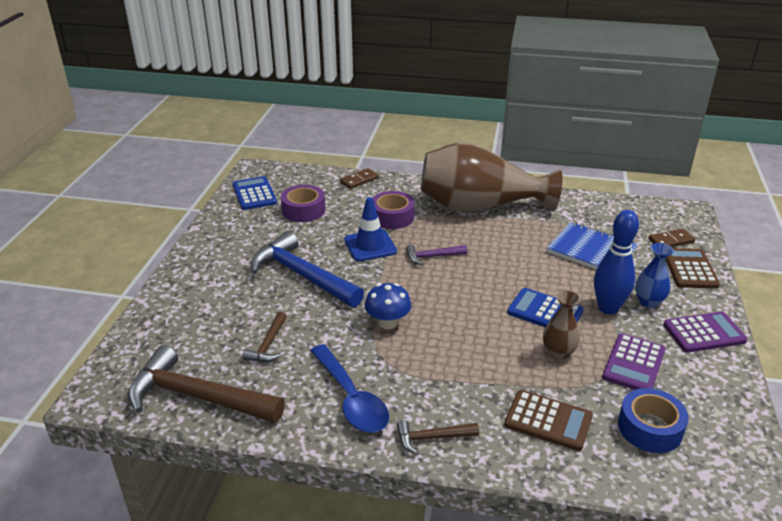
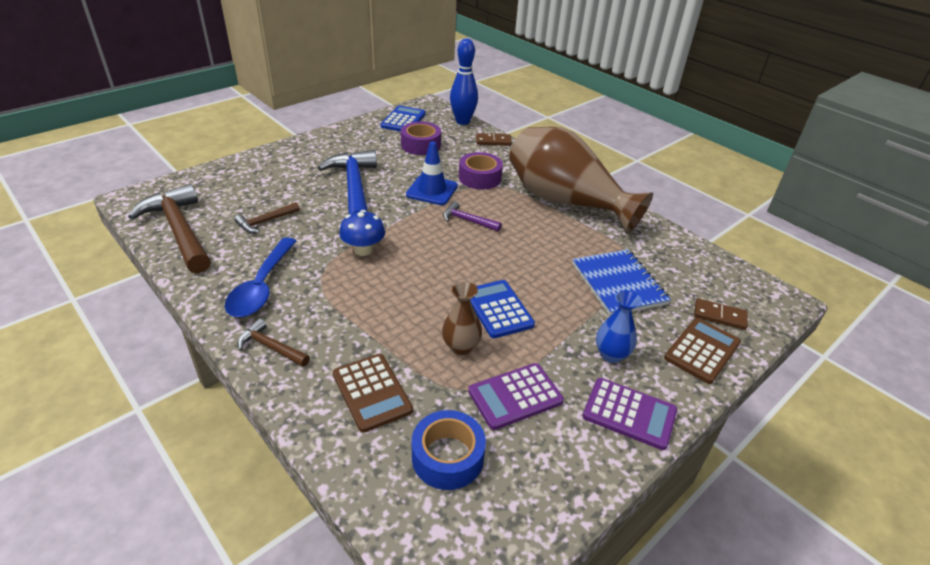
camera: 35 degrees right, 5 degrees up
(608, 308) = (561, 338): blue bowling pin -> blue bowling pin (462, 121)

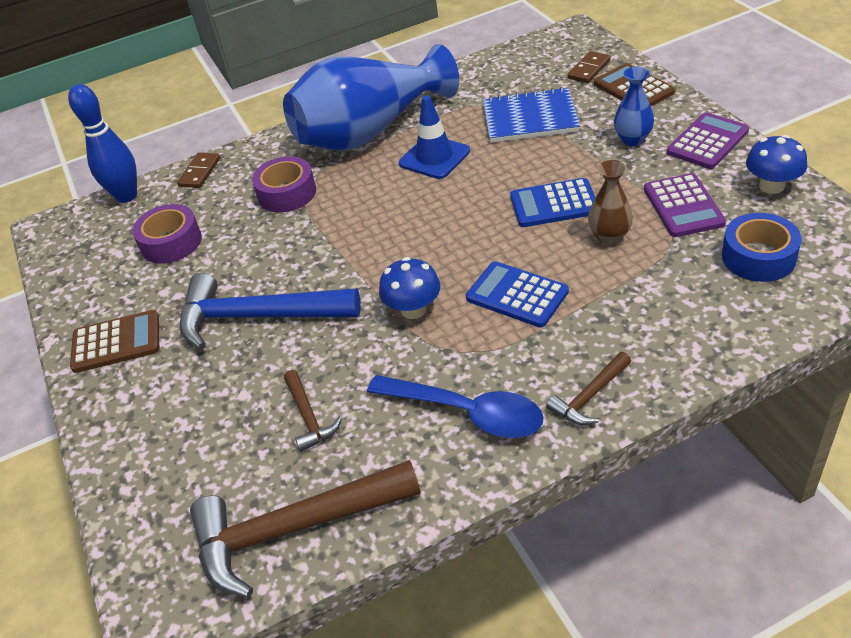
camera: 65 degrees left, 5 degrees up
(372, 392) = (671, 307): brown calculator -> brown calculator (116, 342)
(403, 120) = (83, 257): blue calculator -> blue calculator (517, 295)
(432, 190) = (298, 239): blue traffic cone -> blue traffic cone (434, 157)
(467, 220) = (380, 212): purple hammer -> none
(565, 202) = (370, 131): brown vase -> blue vase
(568, 470) = (771, 186): none -> blue mushroom

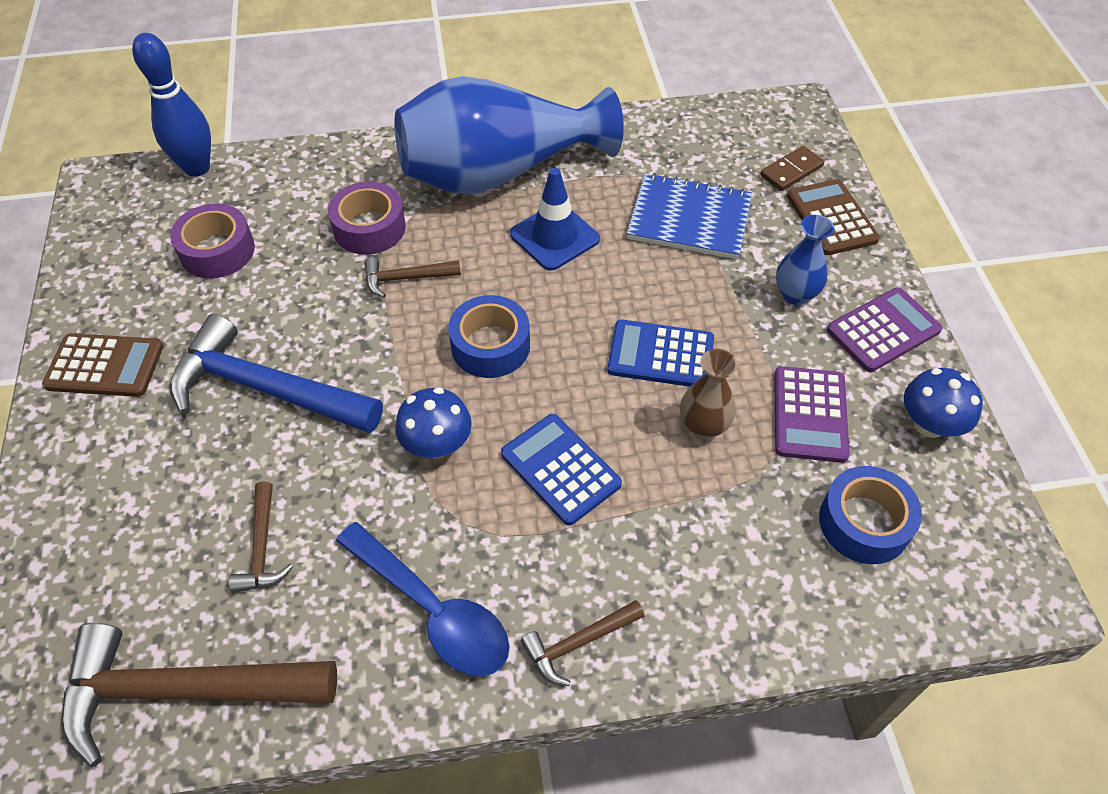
camera: 10 degrees right, 10 degrees up
(200, 172) = (288, 163): brown domino -> none
(333, 215) = (406, 278): none -> brown hammer
(421, 237) = (490, 346): none -> blue tape

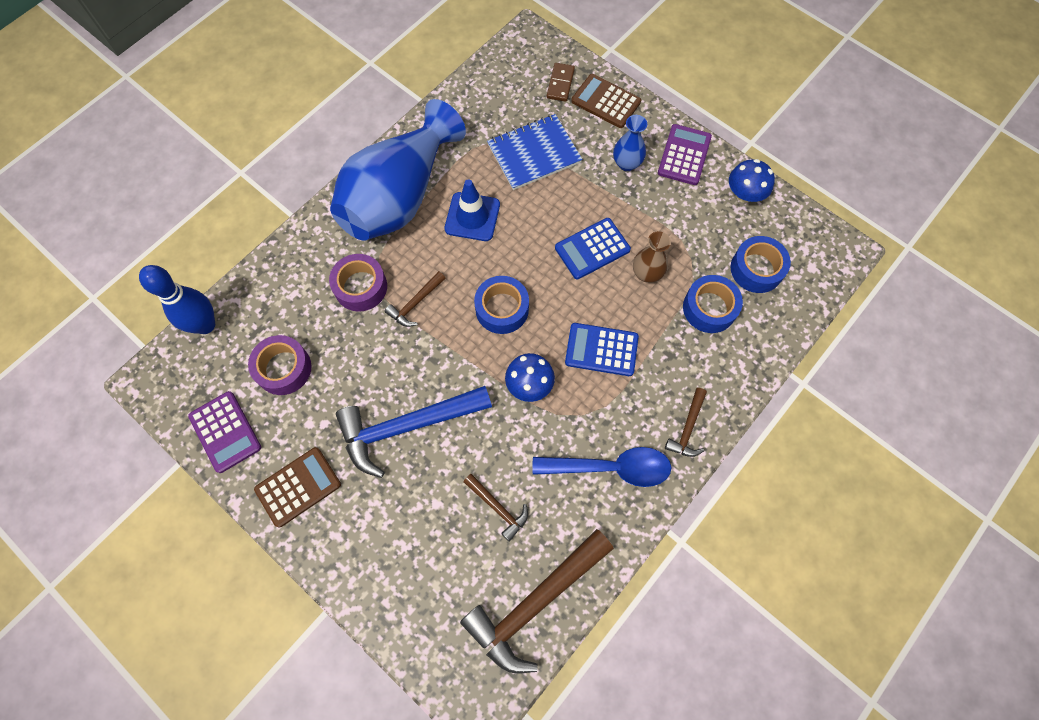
camera: 40 degrees left, 15 degrees up
(750, 522) = (709, 308): none -> blue tape
(810, 414) = (689, 229): purple calculator -> purple calculator (225, 432)

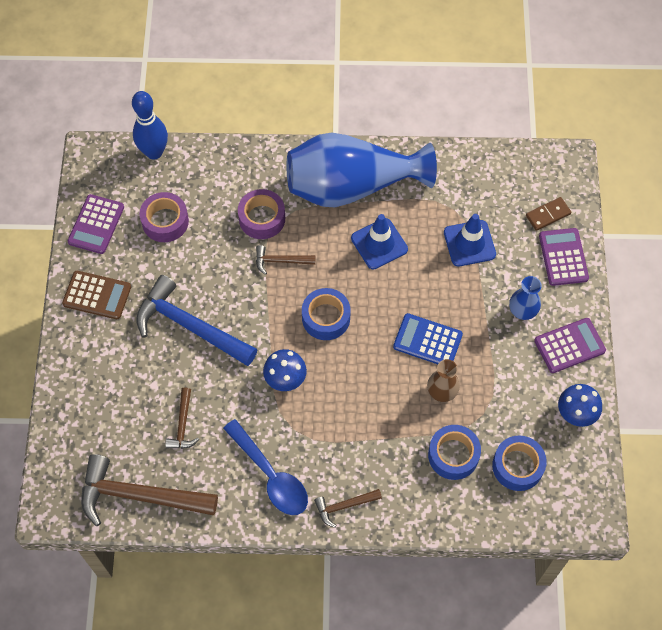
camera: 50 degrees right, 5 degrees down
(534, 153) = (469, 243): blue notebook -> blue traffic cone
(601, 350) = (353, 405): blue calculator -> none
(605, 102) = (563, 257): brown calculator -> purple calculator

